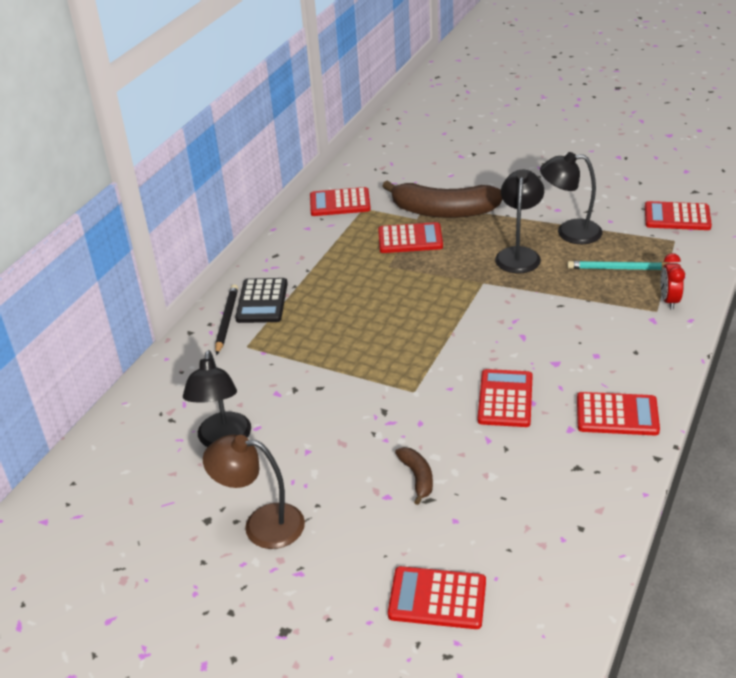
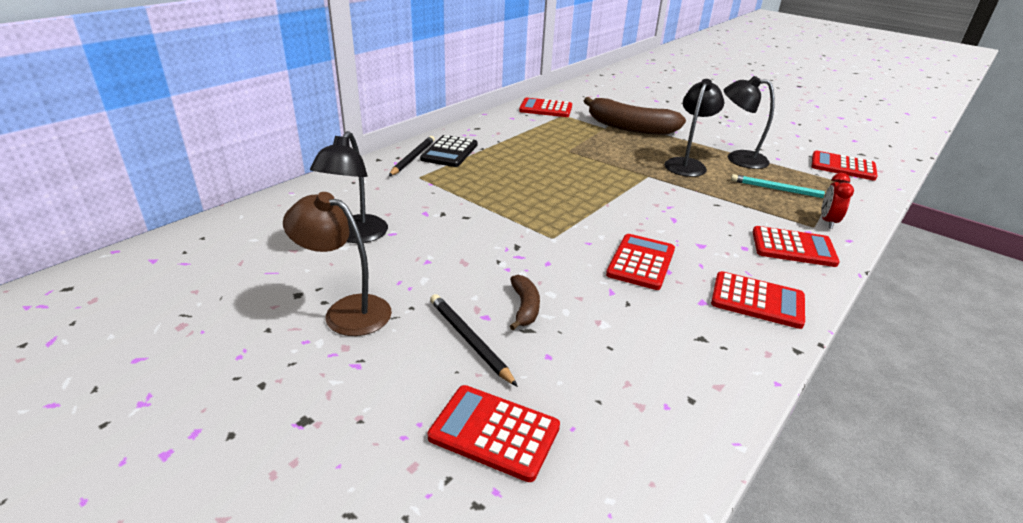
camera: 10 degrees right, 5 degrees down
(383, 524) = (469, 340): none -> black pencil
(410, 239) = (594, 138): red calculator -> red calculator (793, 247)

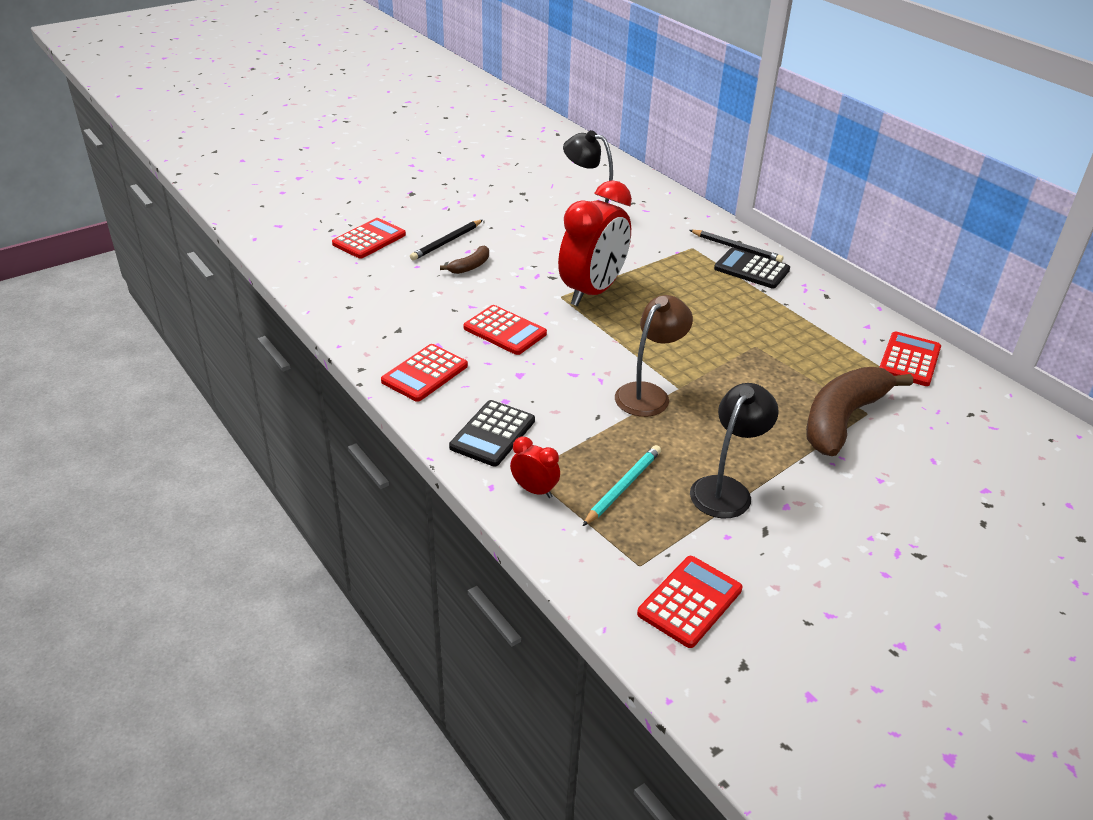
camera: 105 degrees right, 5 degrees up
(346, 311) = (497, 206): brown lamp -> brown lamp (648, 394)
(469, 340) = (446, 242): black pencil -> black pencil turned 150 degrees clockwise
(524, 307) = (470, 266): brown banana -> brown banana turned 60 degrees counterclockwise
(532, 220) = (592, 292): none -> red clock
(687, 164) = (710, 431): black lamp -> none
(793, 247) = (492, 434): red calculator -> black calculator

